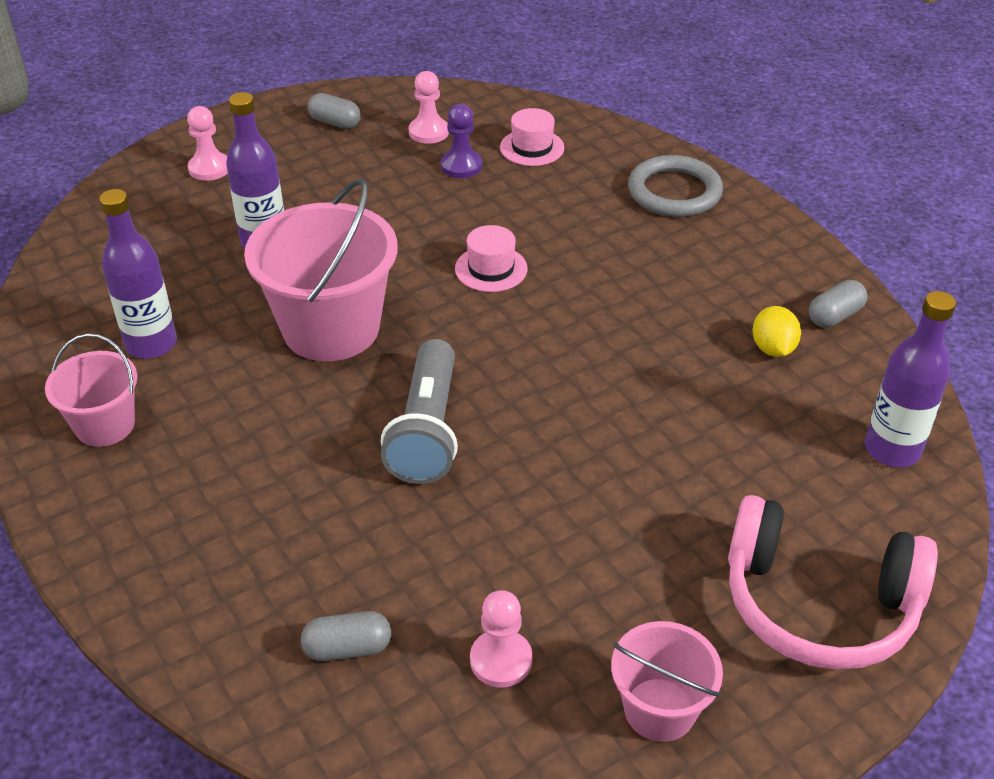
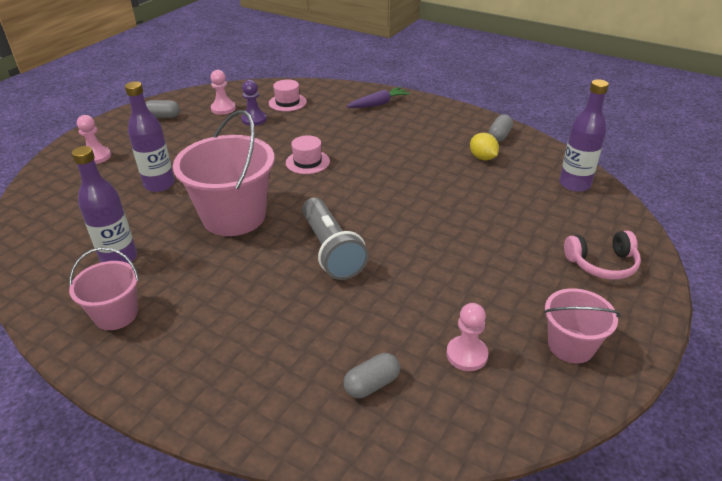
camera: 25 degrees left, 5 degrees down
(674, 192) = (378, 104): grey ring -> purple carrot
(818, 603) = (602, 264): pink headphones -> pink headphones, size x0.59

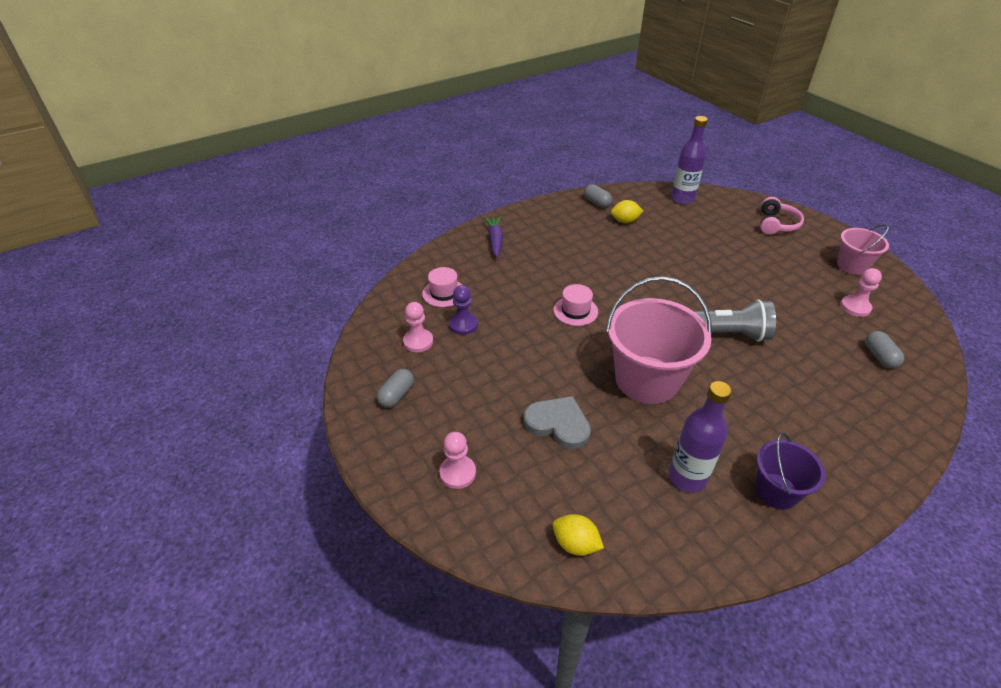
camera: 65 degrees left, 5 degrees up
(40, 217) = (575, 544): none -> yellow lemon
(116, 314) = (776, 491): pink bucket -> purple bucket
(159, 184) = (558, 424): purple bottle -> grey heart

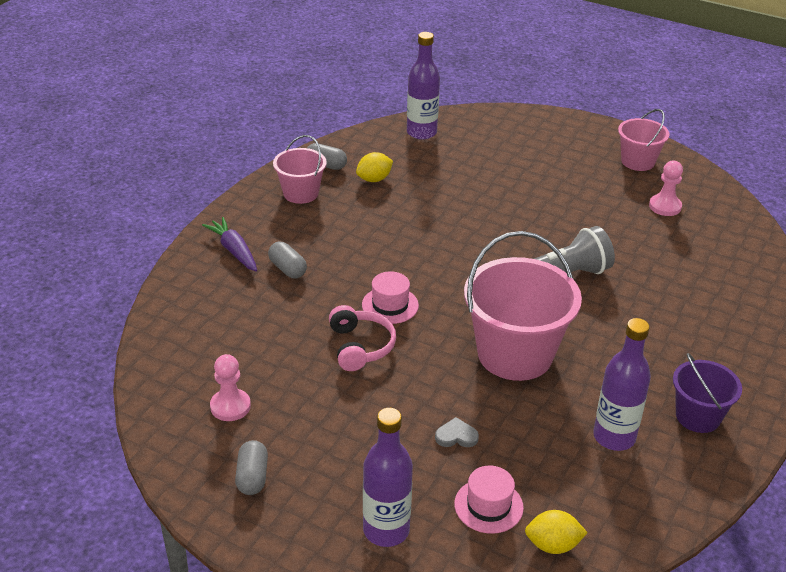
camera: 30 degrees left, 5 degrees down
(444, 293) = (217, 337): pink hat -> pink hat (488, 506)
(457, 473) = (386, 530): pink pawn -> purple bottle
(463, 324) = (271, 366): purple pawn -> none
(558, 424) = (456, 436): grey heart -> grey heart, size x0.52
(566, 216) = (301, 193): none -> pink bucket
(776, 224) = (539, 136): pink headphones -> pink headphones (360, 346)
(879, 357) = (713, 251): grey capsule -> grey capsule (287, 269)

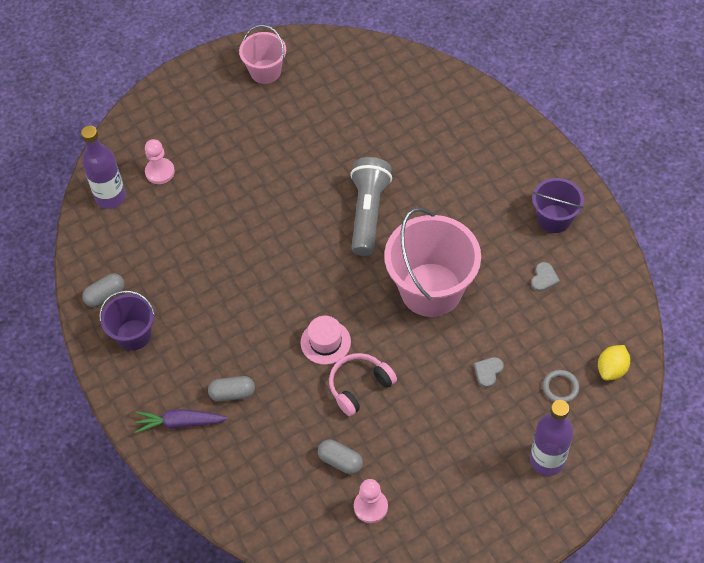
camera: 55 degrees left, 20 degrees up
(252, 477) = (452, 523): grey capsule -> grey capsule (340, 461)
(301, 193) = (133, 335): pink bucket -> purple bucket
(360, 346) = (359, 386): pink headphones -> pink headphones turned 60 degrees counterclockwise
(374, 179) = (153, 269): yellow lemon -> none
(488, 506) = (560, 387): pink hat -> grey ring
(614, 437) = (544, 278): purple bottle -> grey heart
(665, 206) = (333, 92): pink pawn -> pink pawn (160, 172)

